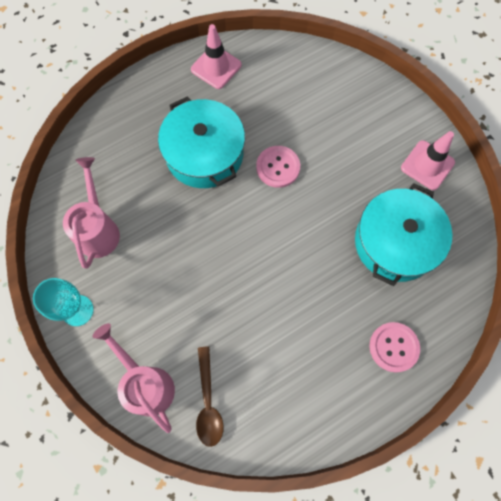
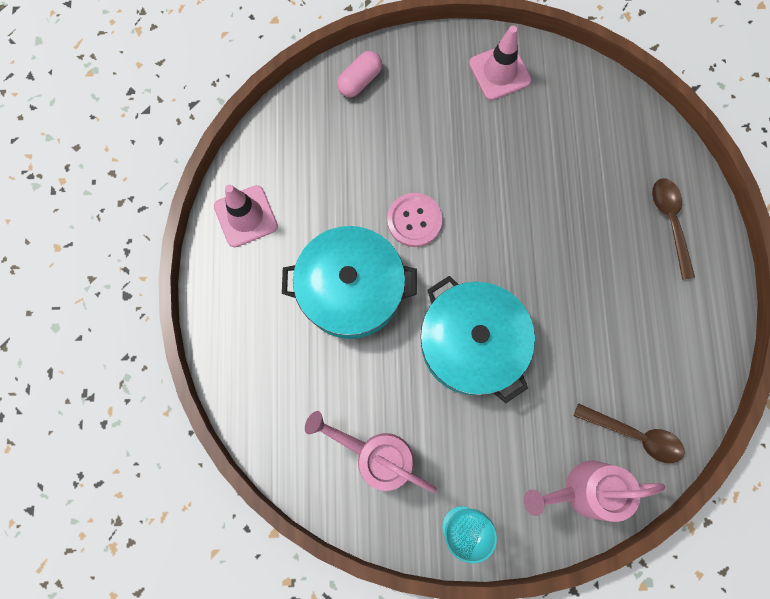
camera: 60 degrees left, 5 degrees up
(356, 82) = (360, 80): none -> pink capsule
(393, 347) = (670, 222): pink button -> brown spoon
(395, 242) = (565, 155): turquoise pot -> turquoise pot (472, 344)

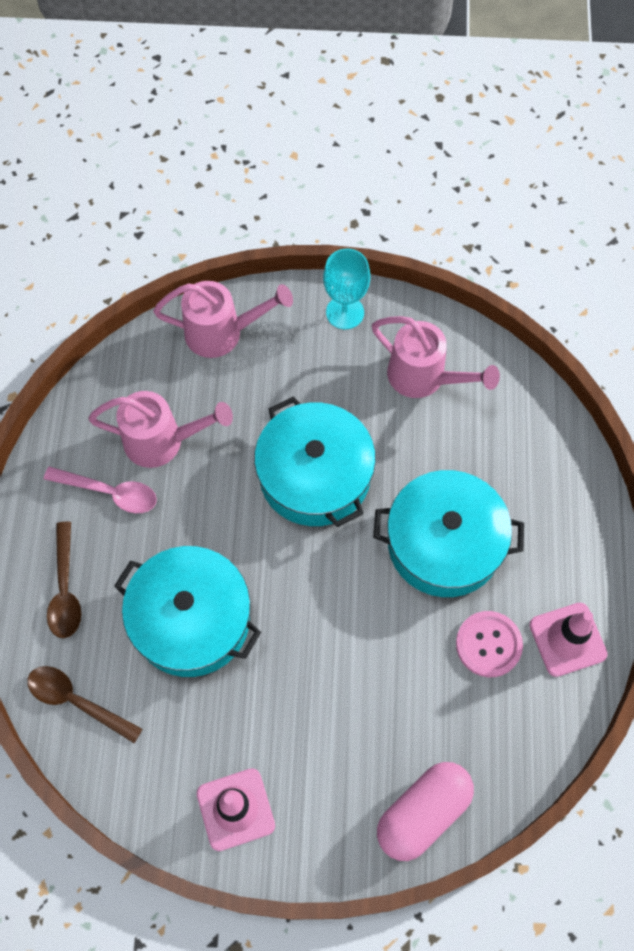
camera: 175 degrees left, 10 degrees down
(360, 80) = (423, 813): pink capsule -> pink capsule, size x1.57
(414, 220) = (366, 617): pink button -> pink button (488, 644)
(559, 206) = (191, 620): none -> turquoise pot
(618, 365) = (162, 441): none -> pink watering can
(634, 435) = (161, 376): brown spoon -> brown spoon (77, 701)
(654, 311) = (109, 492): none -> pink spoon

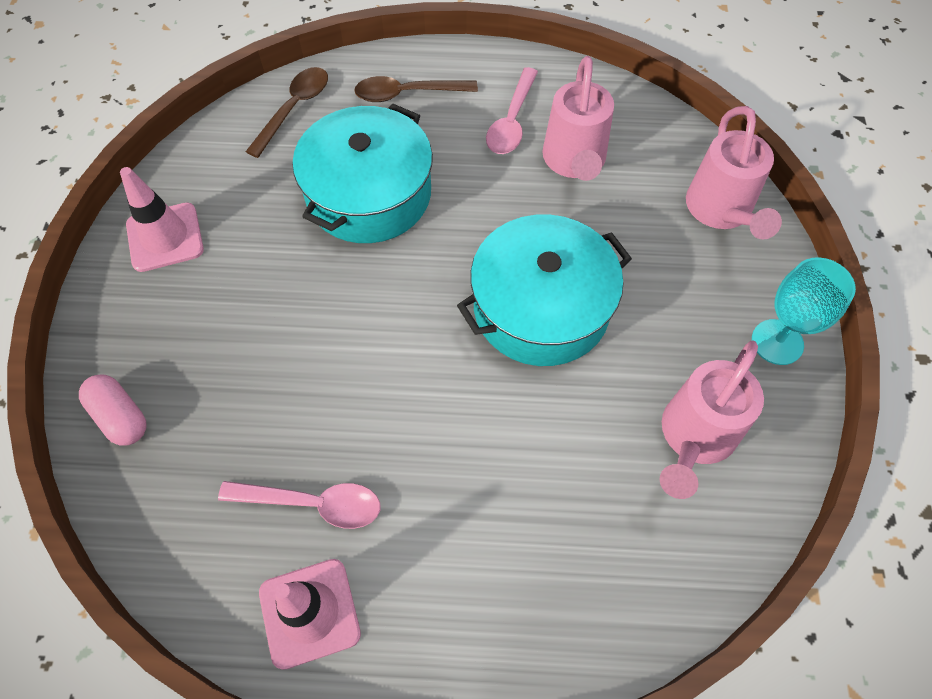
camera: 90 degrees right, 5 degrees down
(423, 813) = (120, 417): pink capsule -> pink capsule, size x0.64
(444, 543) = (452, 454): turquoise pot -> none
(488, 644) = (312, 504): pink button -> pink spoon

